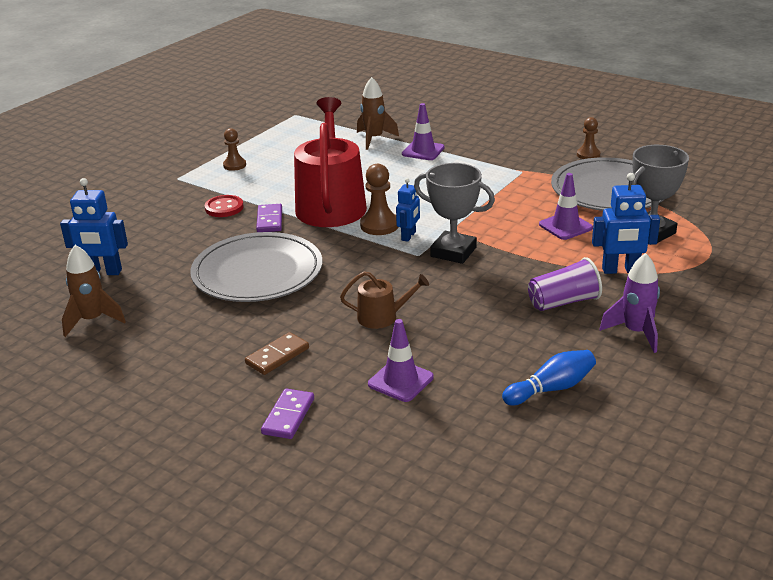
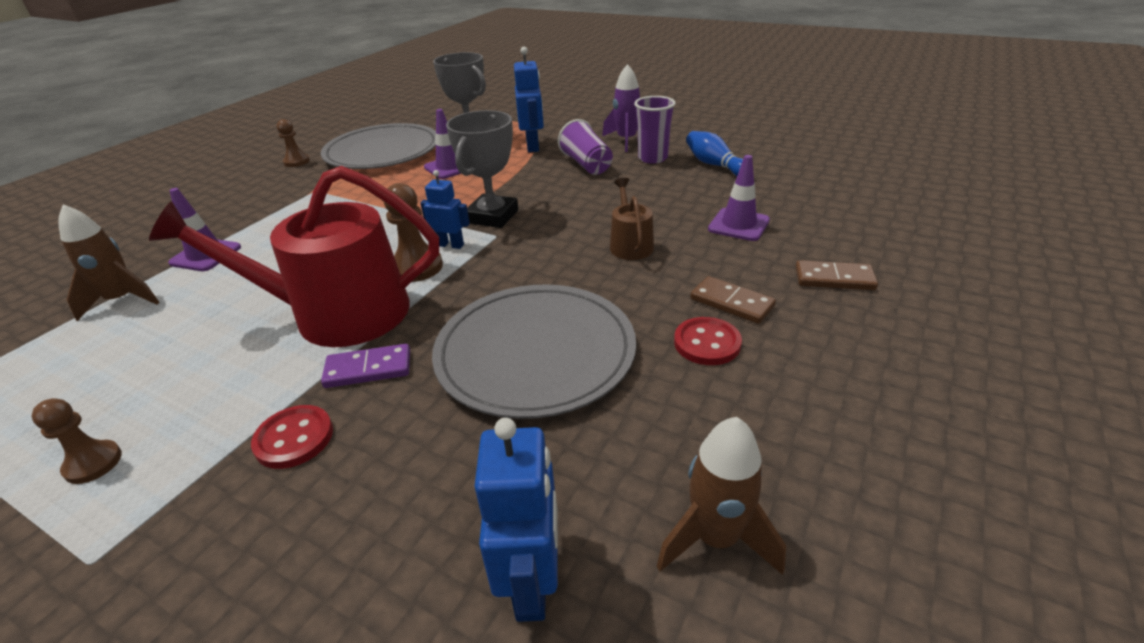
camera: 95 degrees left, 5 degrees up
(235, 338) = (707, 343): none -> red button
(288, 416) = (834, 279): purple domino -> brown domino
(577, 346) = (652, 158): none -> purple cup

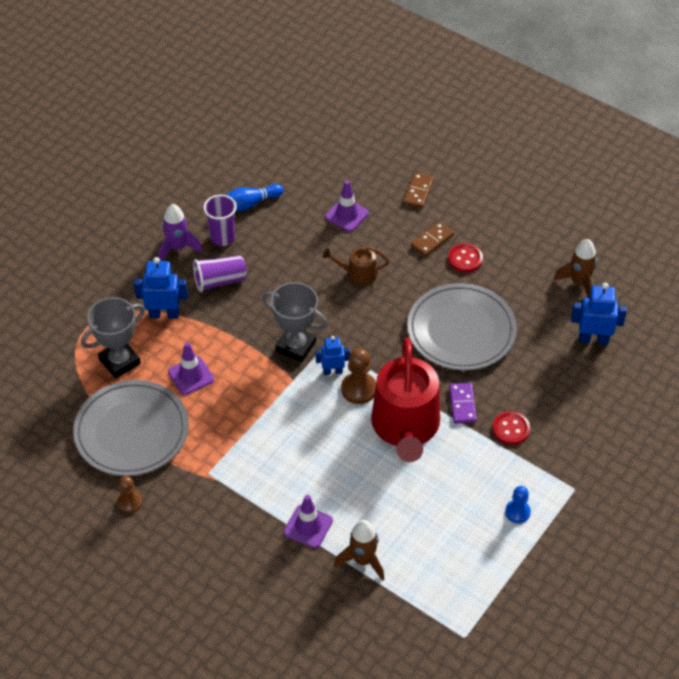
camera: 85 degrees left, 15 degrees up
(93, 463) = (517, 512): brown pawn -> blue pawn
(450, 245) = (332, 371): blue robot -> blue robot turned 60 degrees clockwise

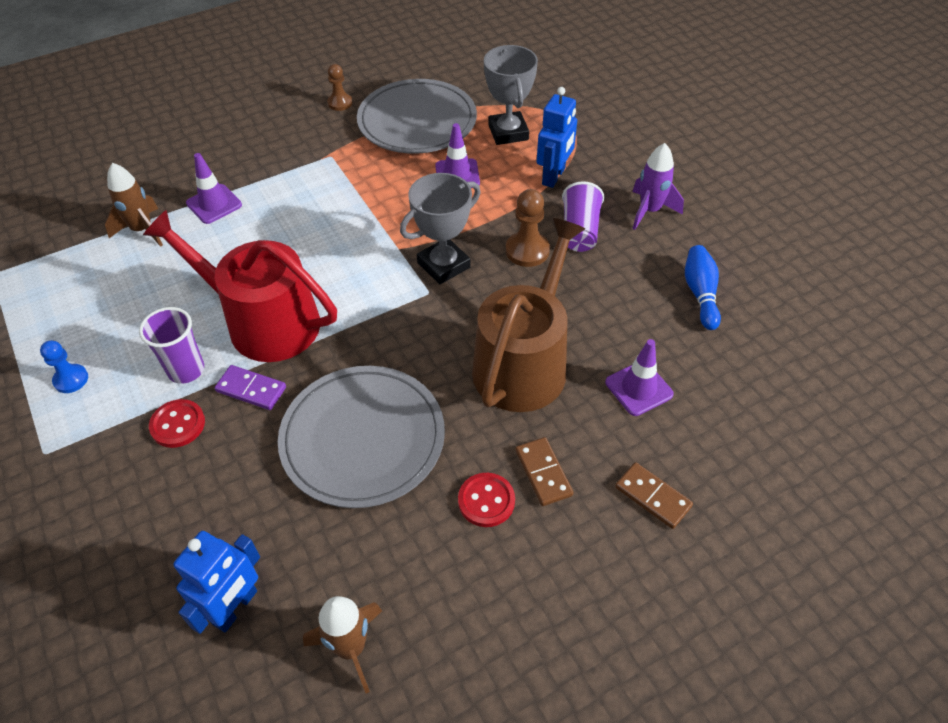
camera: 115 degrees right, 0 degrees up
(222, 238) = (650, 252): purple cup -> purple cup (186, 370)
(332, 371) = (387, 285): blue robot -> none
(358, 274) = (524, 362): brown watering can -> brown watering can, size x2.20
(358, 389) = (345, 299): brown pawn -> brown pawn (527, 251)

